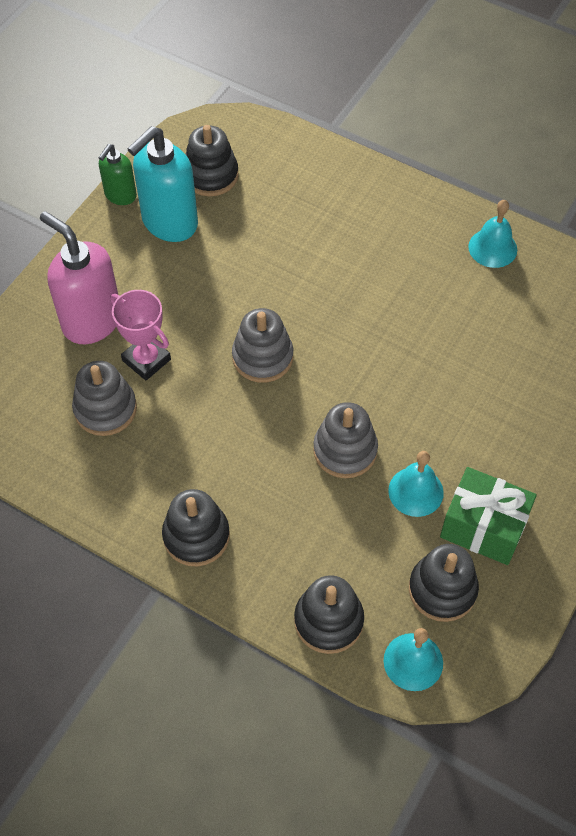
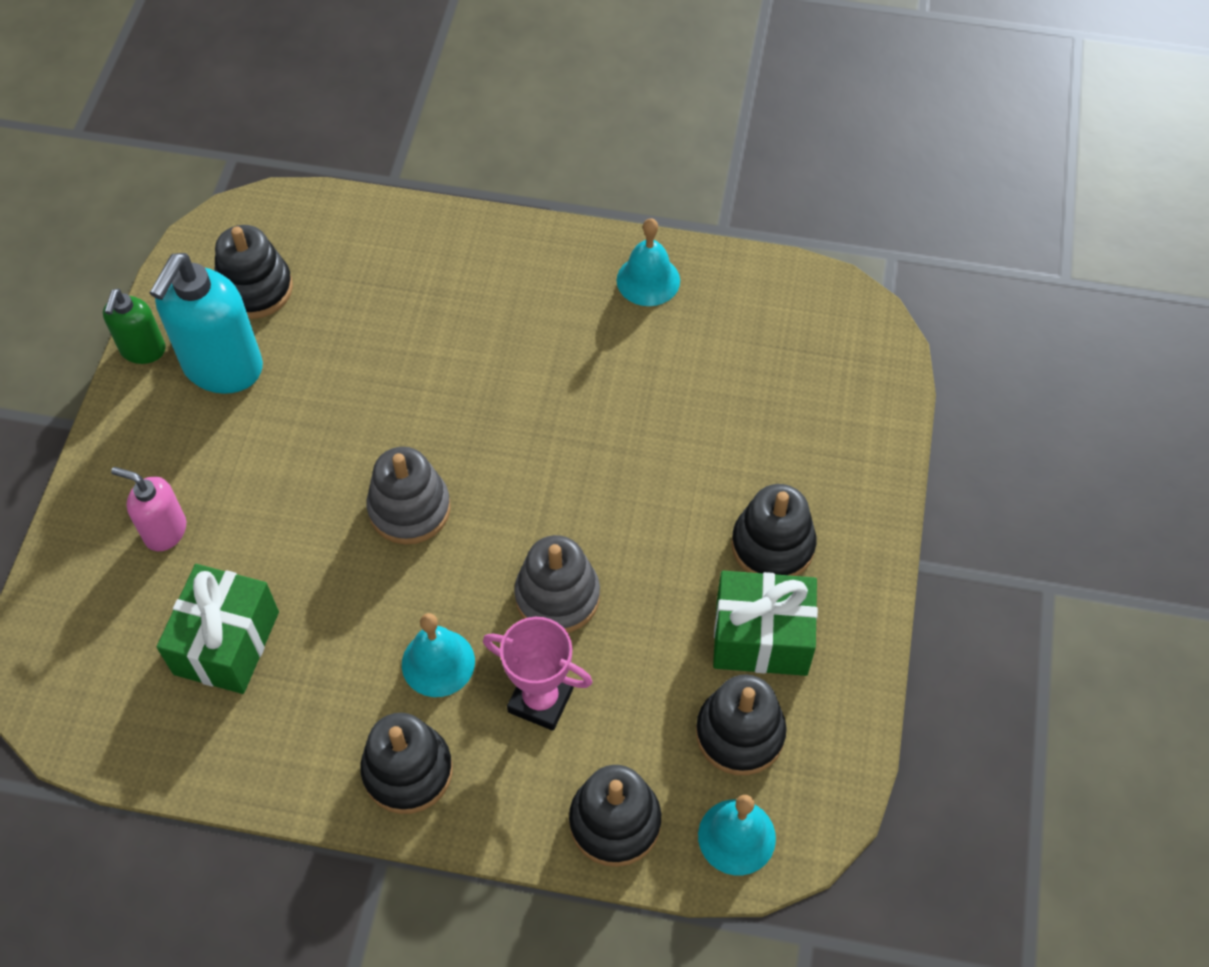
camera: 20 degrees left, 0 degrees up
(91, 321) = (165, 531): pink soap dispenser -> pink soap dispenser, size x0.56
(105, 409) = (227, 643): grey stacking toy -> green gift
(146, 360) = (258, 560): pink trophy -> pink trophy (540, 700)
(415, 491) = (663, 620): turquoise bell -> turquoise bell (438, 662)
(516, 464) = (772, 545): none -> black stacking toy

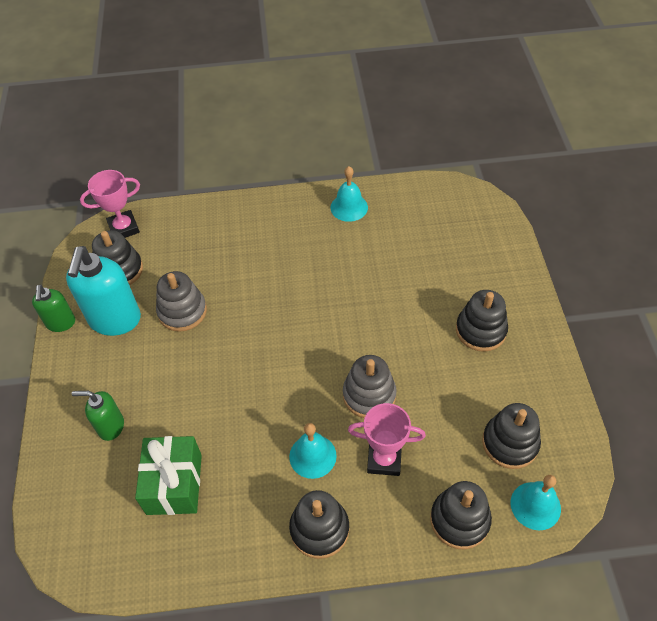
camera: 15 degrees left, 5 degrees down
(165, 531) = (111, 426): pink soap dispenser -> green soap dispenser
(283, 220) = (124, 228): none -> pink trophy
(409, 509) = (260, 370): grey stacking toy -> grey stacking toy (182, 311)
(761, 637) = (497, 383): green gift -> none

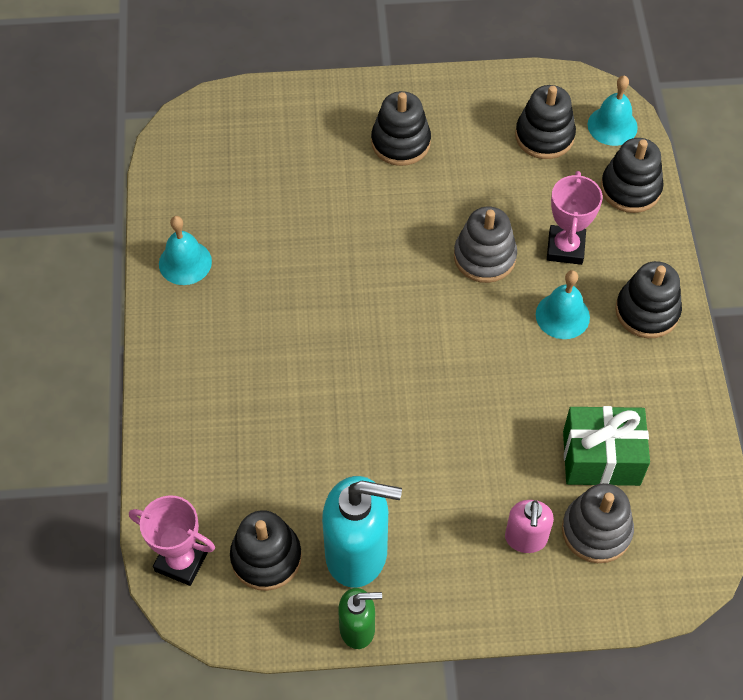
camera: 90 degrees left, 5 degrees up
(111, 426) = (525, 539): green soap dispenser -> pink soap dispenser
(124, 228) = (181, 561): pink trophy -> pink trophy turned 45 degrees counterclockwise
(182, 311) = (349, 466): grey stacking toy -> grey stacking toy (596, 531)

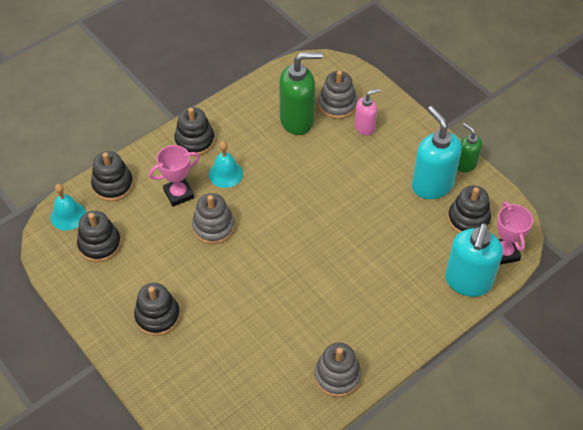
camera: 125 degrees left, 5 degrees down
(179, 483) = (467, 282): none -> turquoise soap dispenser
(185, 262) = (337, 376): turquoise bell -> grey stacking toy
(601, 458) = (297, 120): green gift -> green soap dispenser

